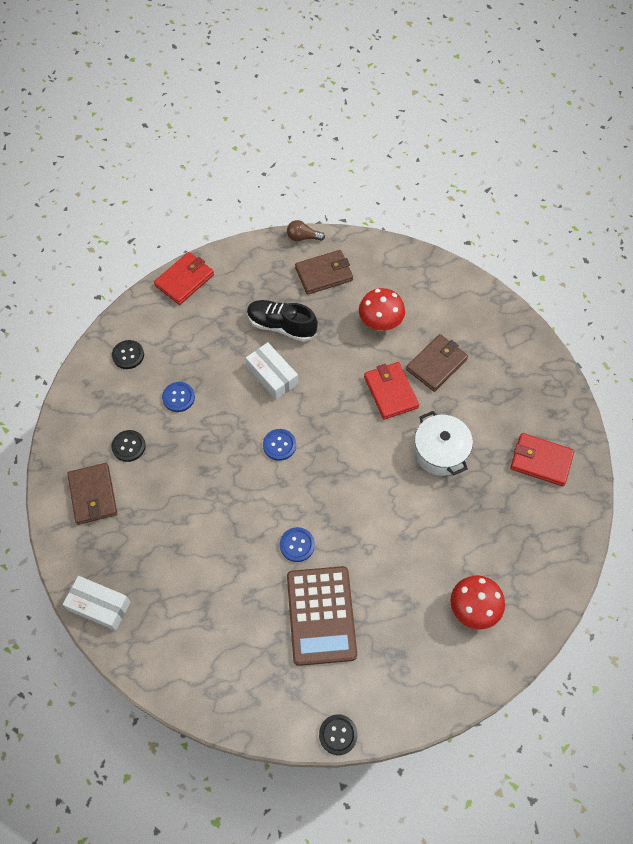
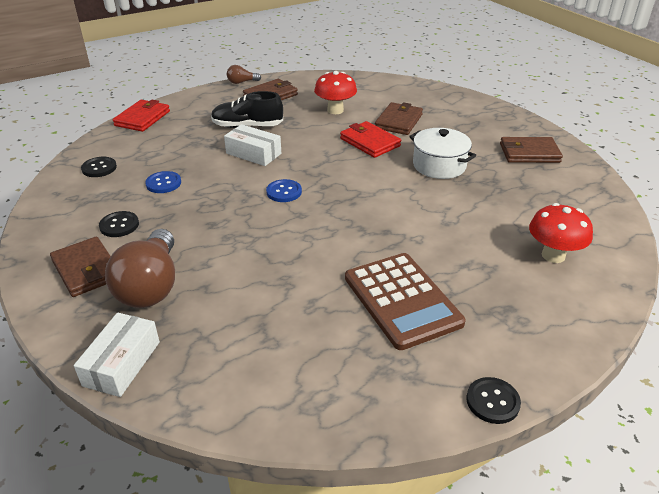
camera: 20 degrees left, 25 degrees down
(99, 606) = (122, 363): white box -> white box turned 75 degrees counterclockwise
(137, 532) = (151, 286): none -> brown light bulb
(297, 545) = (342, 253): blue button -> none
(541, 461) = (529, 153): red wallet -> brown wallet

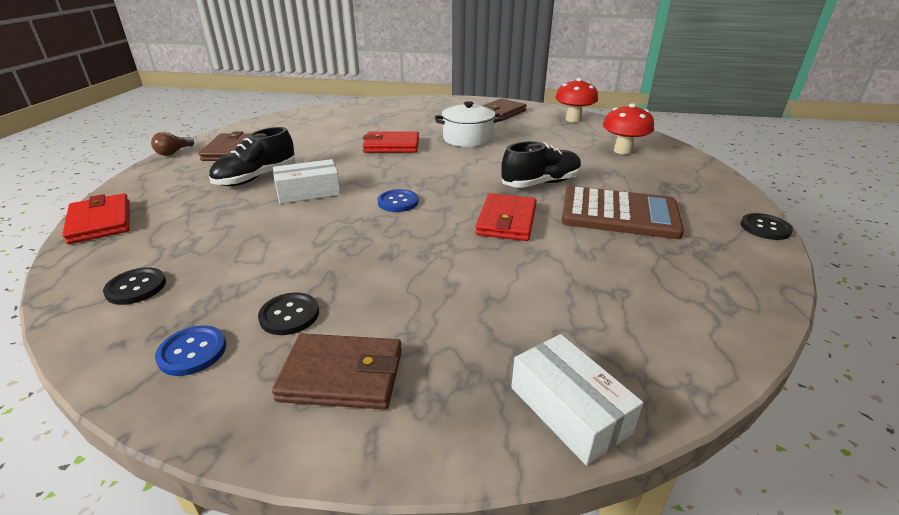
camera: 50 degrees left, 5 degrees down
(151, 286) = (445, 334): brown light bulb -> none
(163, 183) = (261, 256): blue button -> blue button (192, 352)
(315, 249) = (506, 221): none -> red wallet
(335, 110) = (318, 139): red mushroom -> red mushroom (573, 119)
(398, 121) = (384, 127): brown wallet -> none
(404, 238) = (541, 183): none -> black shoe

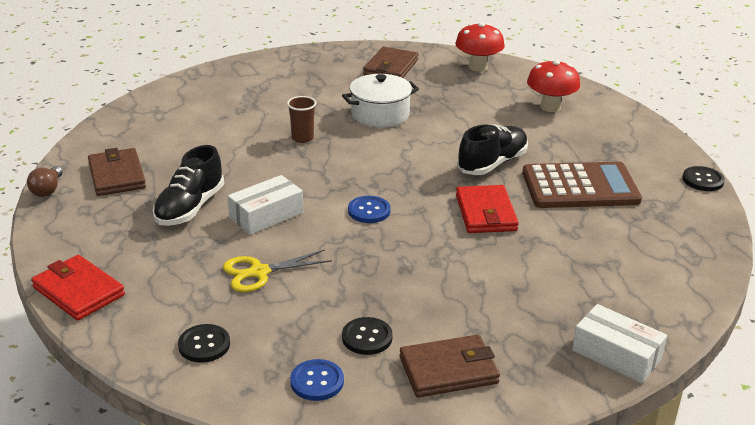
camera: 20 degrees left, 0 degrees up
(255, 234) = (259, 272): none -> yellow scissors
(391, 146) = (302, 138): red wallet -> brown cup

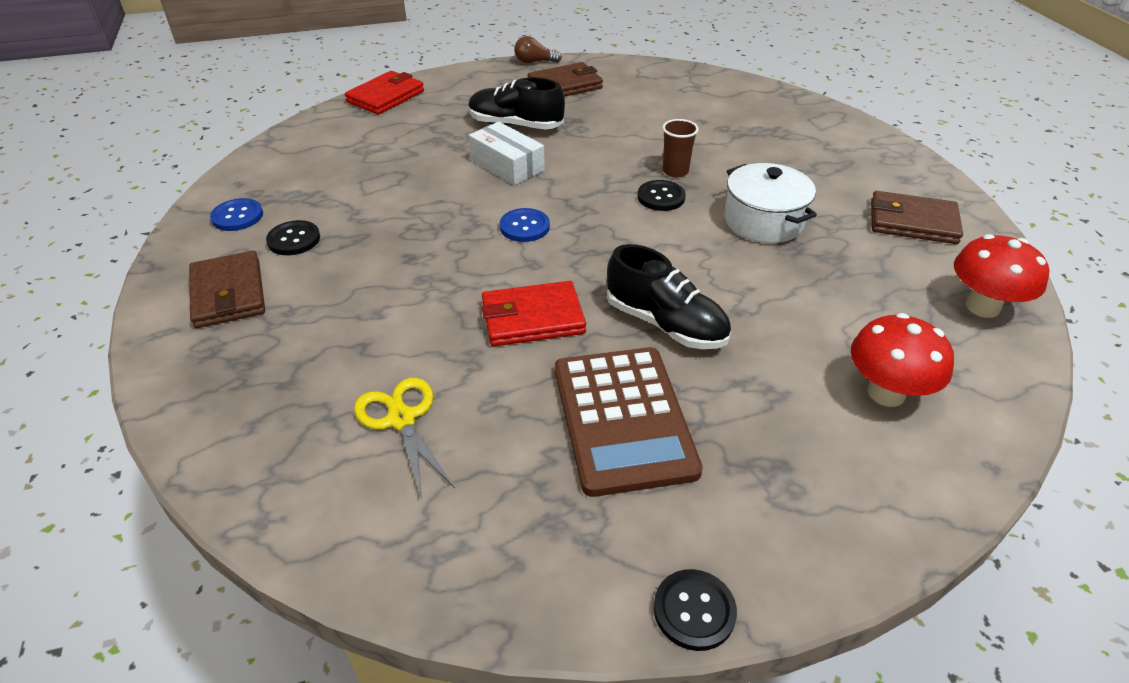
camera: 85 degrees right, 10 degrees up
(204, 345) = (304, 157): black button -> black button (661, 197)
(259, 272) = (407, 171): yellow scissors -> yellow scissors (401, 419)
(616, 355) = (213, 433): white box -> none

